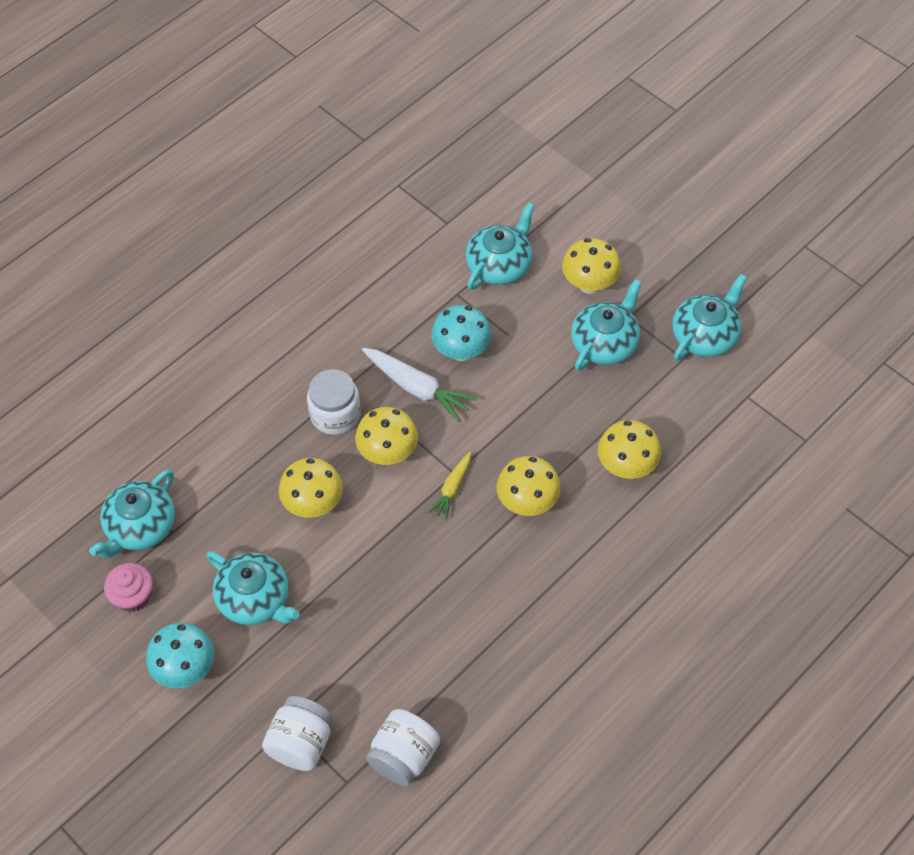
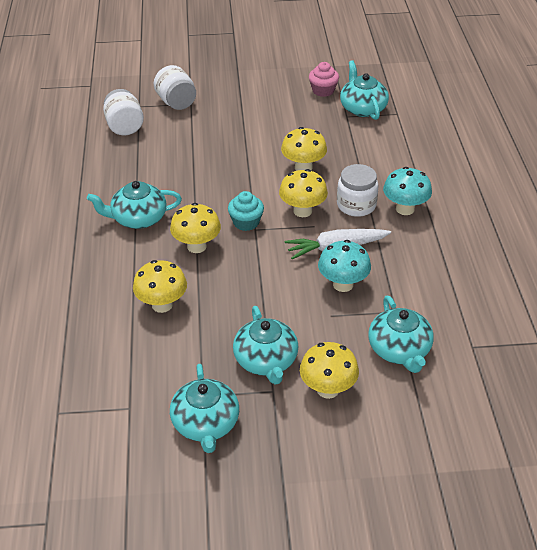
camera: 130 degrees right, 15 degrees down
(185, 669) = (261, 89): turquoise mushroom -> turquoise mushroom (405, 209)
(255, 599) = (271, 123): turquoise teapot -> turquoise teapot (138, 218)
(452, 488) = (246, 222): yellow carrot -> turquoise cupcake

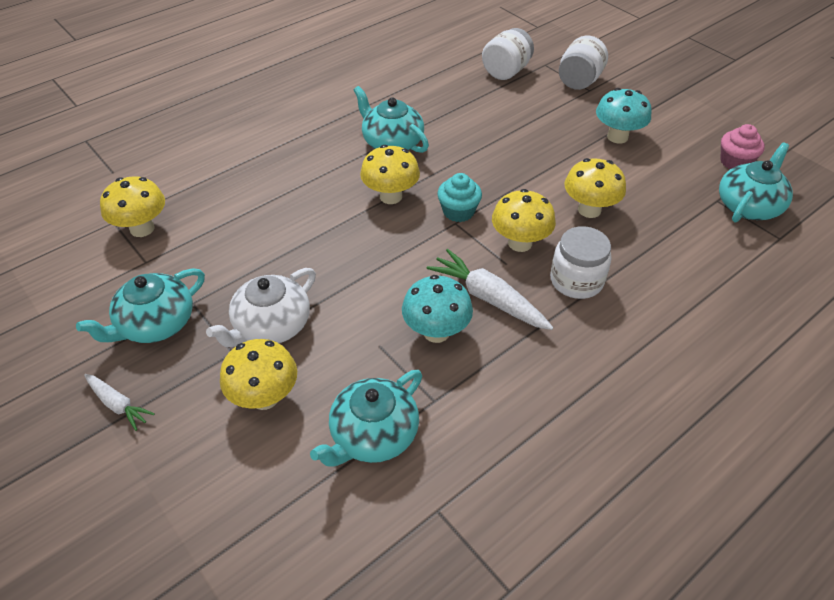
camera: 55 degrees right, 5 degrees up
(162, 305) = (291, 215): yellow mushroom -> yellow mushroom (142, 228)
(266, 361) = (271, 326): turquoise teapot -> white teapot
(268, 472) = (118, 404): none -> white carrot
(405, 209) = (617, 326): turquoise mushroom -> turquoise mushroom (617, 137)

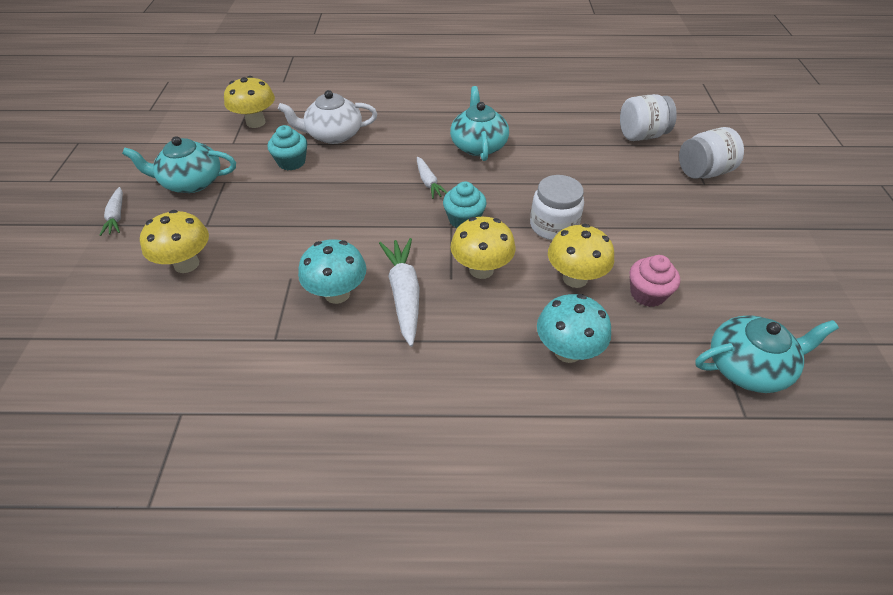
camera: 40 degrees right, 0 degrees up
(237, 246) = (291, 162): none -> turquoise cupcake
(271, 326) = (246, 222): white teapot -> white teapot (333, 135)
(373, 435) = (210, 333): turquoise teapot -> none
(391, 196) = (428, 182): yellow mushroom -> white carrot
(576, 280) = (489, 326): white jar -> white jar (553, 226)
(617, 137) = (681, 234): turquoise mushroom -> turquoise mushroom (567, 351)
(735, 162) = (785, 320): pink cupcake -> pink cupcake (647, 294)

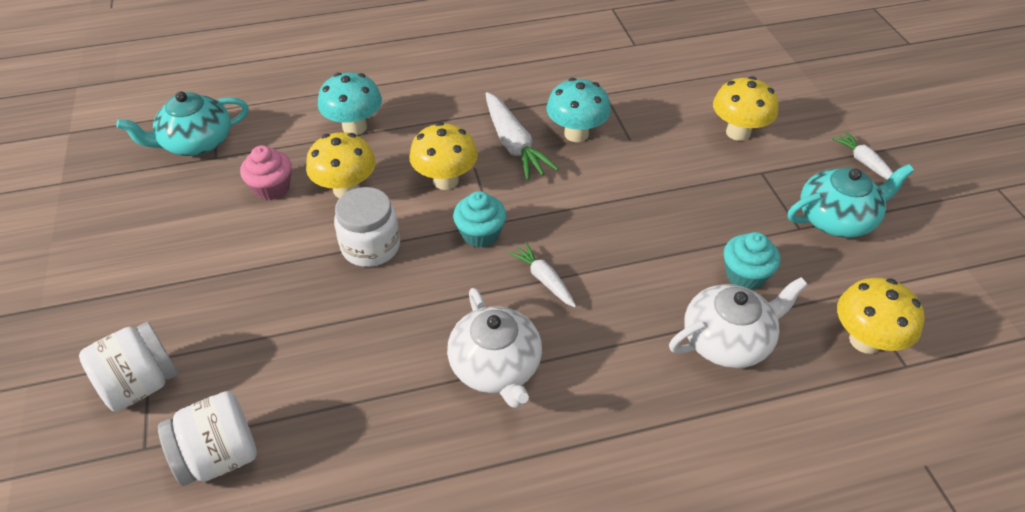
camera: 165 degrees right, 0 degrees up
(478, 145) = (496, 367): turquoise teapot -> white teapot

